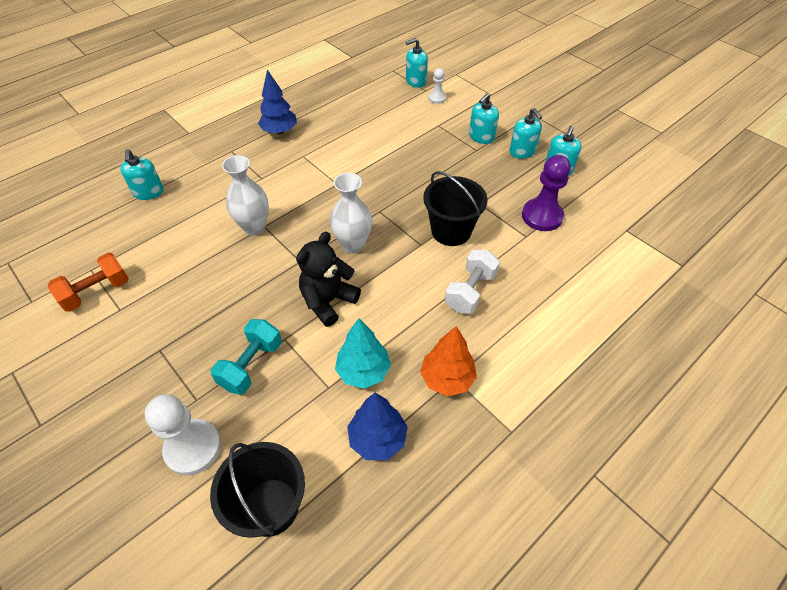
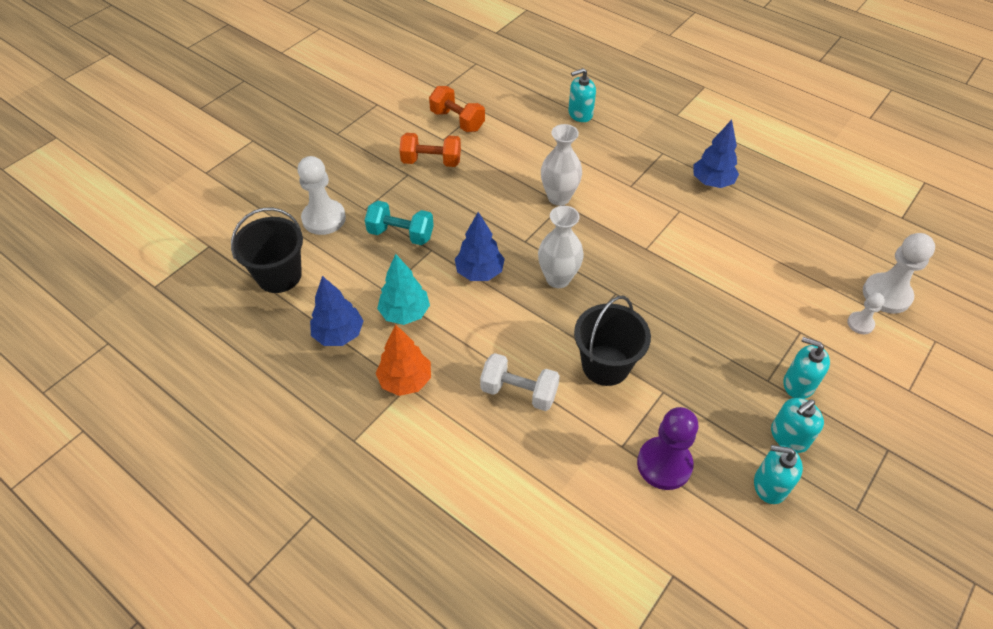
camera: 80 degrees right, 0 degrees up
(150, 324) = (431, 161): none -> orange dumbbell
(328, 301) = (479, 272): black teddy bear -> blue tree
(416, 81) = (886, 295): turquoise soap dispenser -> white pawn

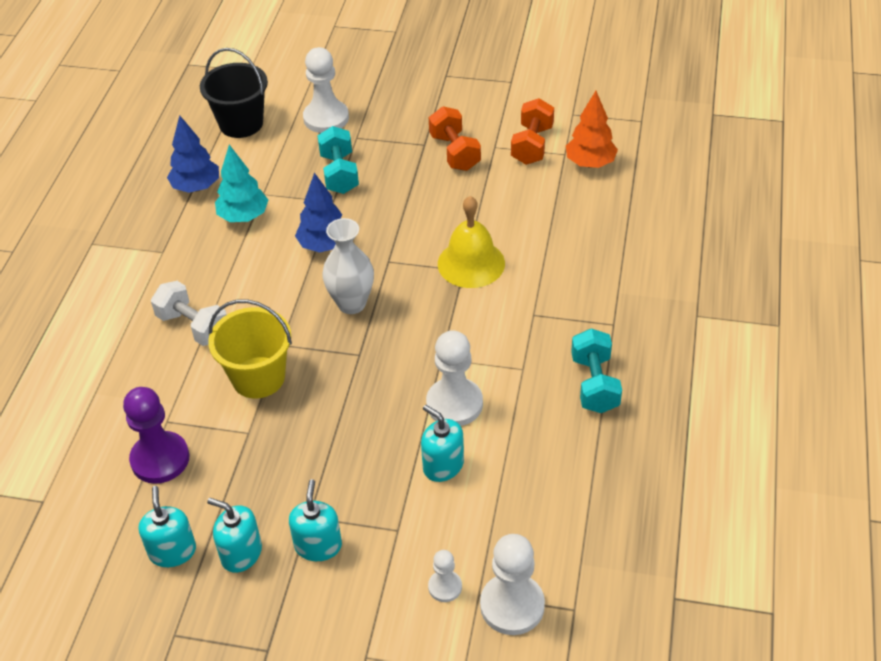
camera: 65 degrees right, 5 degrees down
(405, 381) = (168, 248): orange tree -> orange tree (590, 163)
(519, 392) = (193, 326): white dumbbell -> white dumbbell turned 45 degrees counterclockwise
(559, 197) = (471, 263): white vase -> yellow bell
(580, 114) = (625, 232): turquoise soap dispenser -> turquoise soap dispenser (443, 465)
(605, 365) = (258, 377): black bucket -> yellow bucket
(694, 258) = (454, 404): none -> white pawn
(712, 182) = (594, 384): blue tree -> turquoise dumbbell

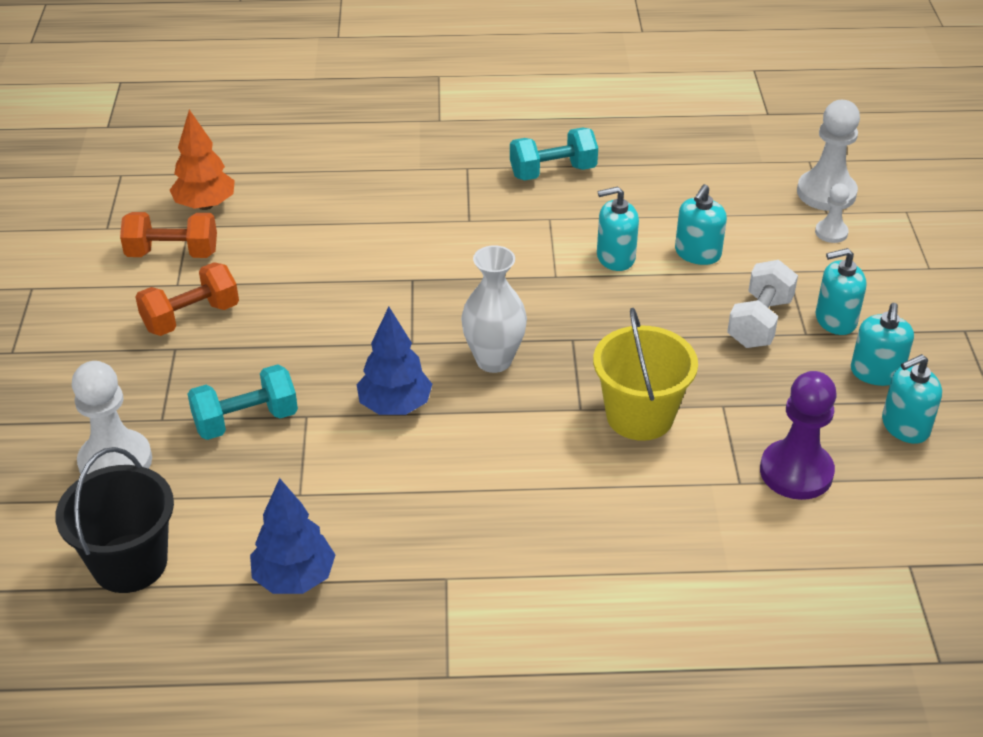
camera: 105 degrees left, 5 degrees down
(193, 326) = (579, 500): white dumbbell -> white dumbbell (759, 322)
(243, 216) = (353, 503): turquoise tree -> none
(454, 404) = (615, 257): white pawn -> turquoise soap dispenser
(471, 263) = (400, 275): yellow bell -> none

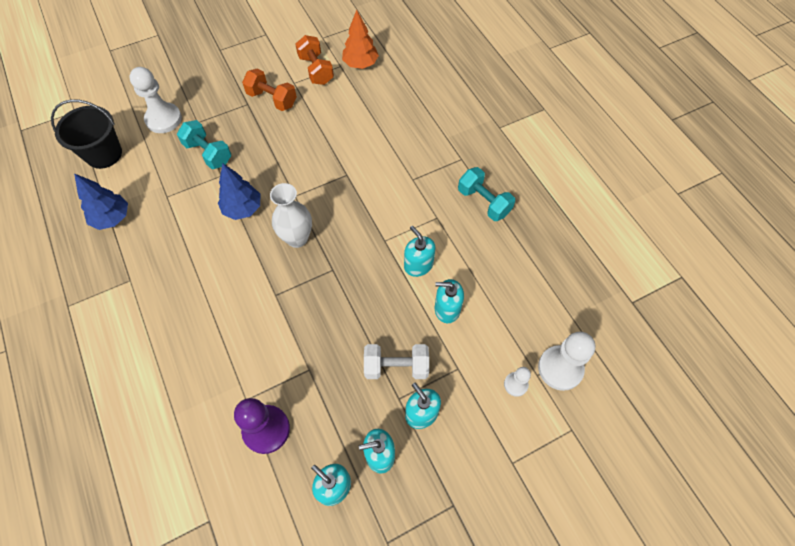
camera: 65 degrees right, 20 degrees up
(639, 416) = (281, 327): yellow bucket -> none

